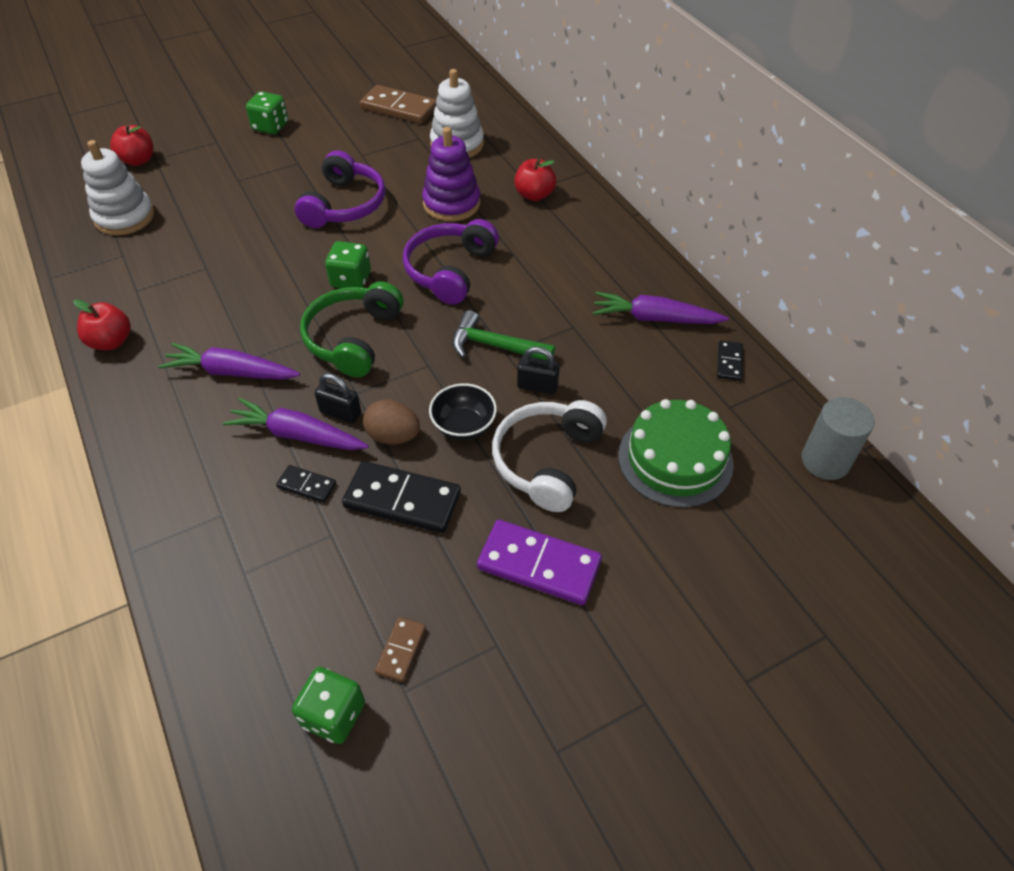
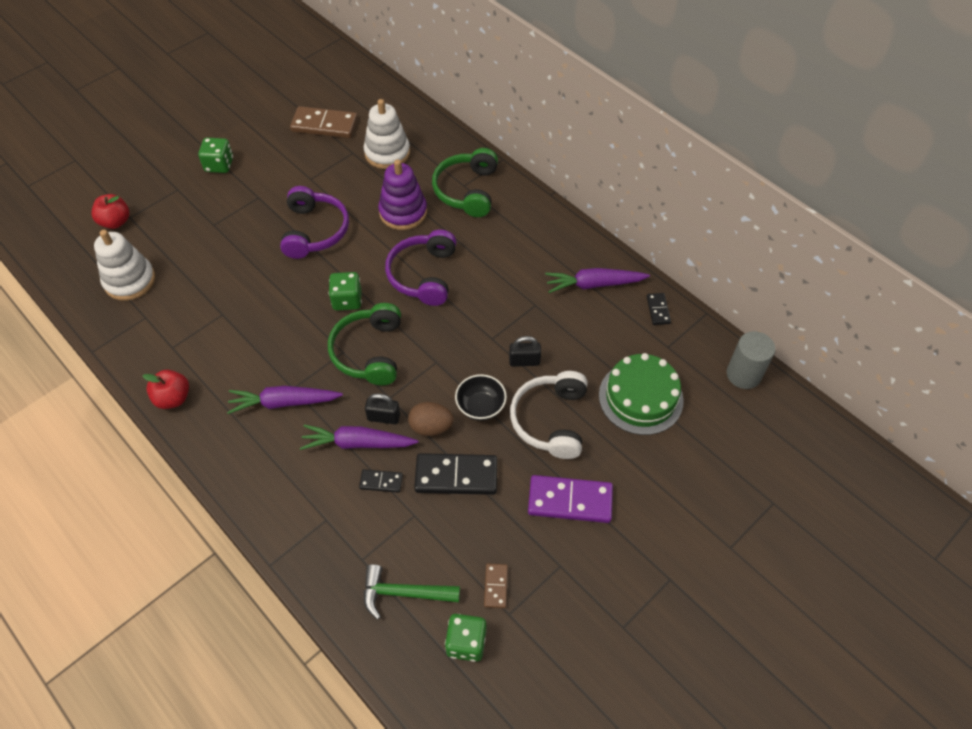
camera: 15 degrees left, 5 degrees up
(495, 346) = (481, 334): green hammer -> green hammer (403, 593)
(534, 195) = (467, 190): red apple -> green headphones

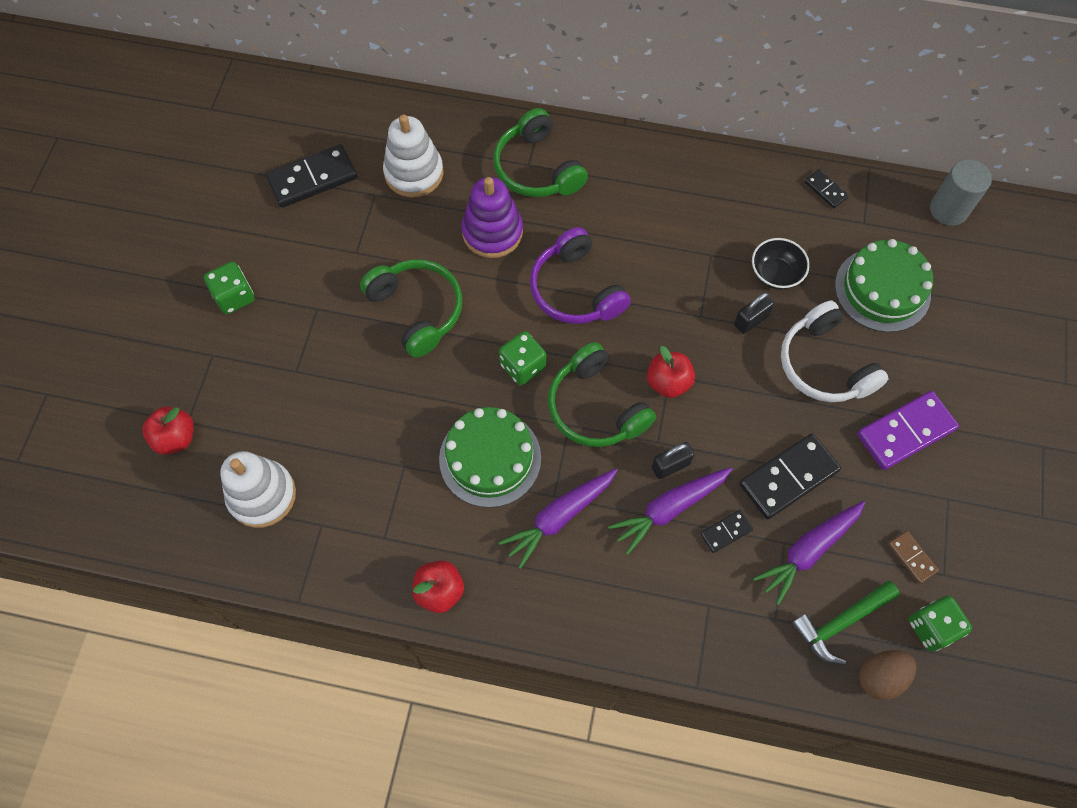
camera: 35 degrees left, 10 degrees up
(276, 341) = (490, 458): none -> green cake
(314, 231) = (417, 310): purple headphones -> green headphones
(324, 125) = (312, 179): brown domino -> black domino
(431, 366) = (668, 382): none -> red apple
(431, 427) = (723, 445): brown egg -> brown egg (880, 677)
(480, 406) = (750, 393): black bowl -> black bowl (775, 274)
(594, 284) = (747, 199): purple carrot -> purple carrot (808, 551)

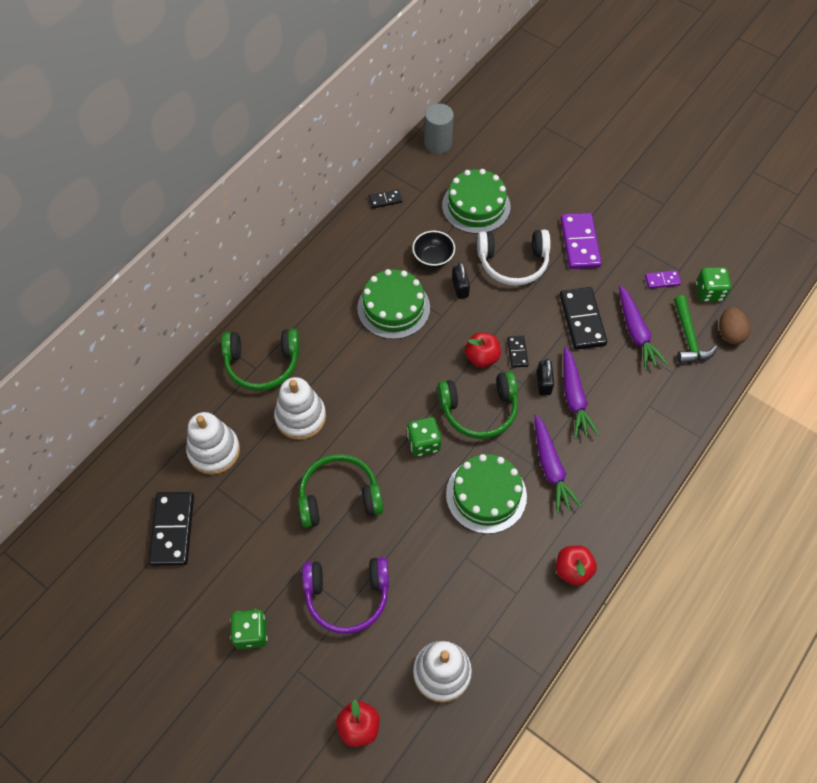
camera: 65 degrees left, 5 degrees down
(492, 232) = (300, 417): purple stacking toy -> white stacking toy
(576, 290) = (380, 382): purple headphones -> purple headphones (347, 596)
(681, 262) = (393, 308): none -> green cake
(726, 531) = (604, 372): black domino -> black domino (517, 352)
(912, 557) = (662, 280): brown domino -> purple domino

